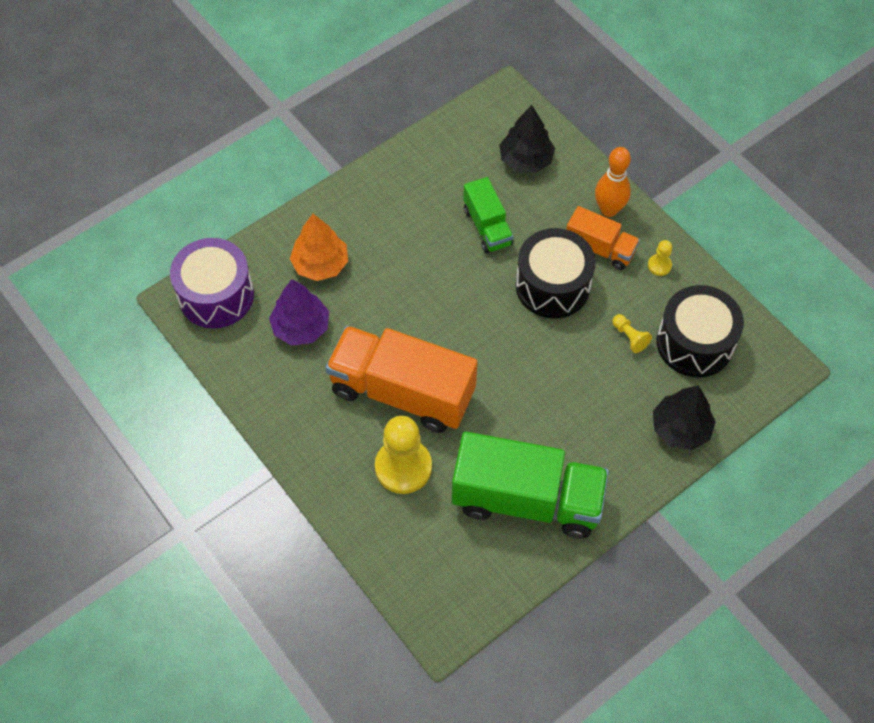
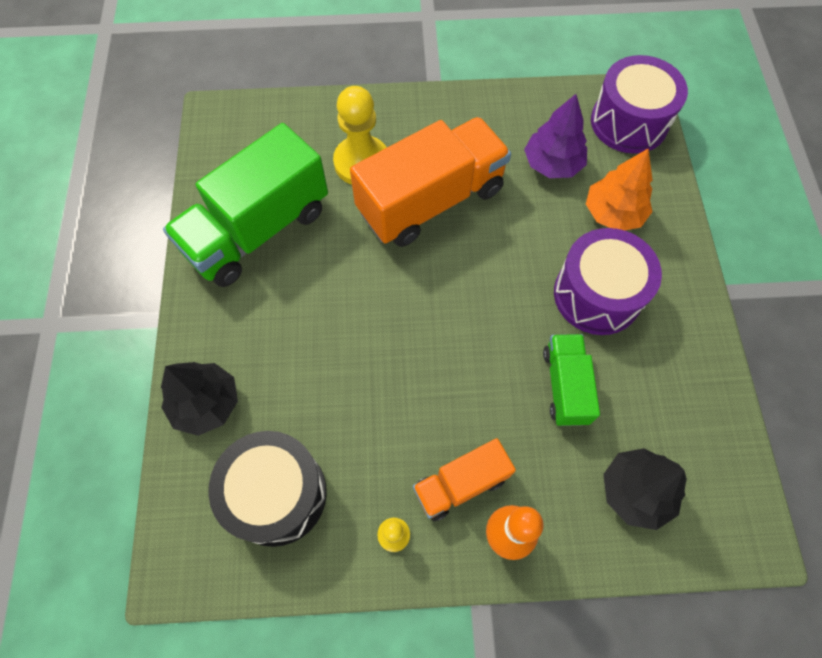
camera: 125 degrees right, 5 degrees up
(402, 241) = (597, 295): none -> purple drum
(487, 227) = (565, 386): green truck -> green truck turned 75 degrees clockwise
(552, 286) = (448, 400): black drum -> none
(629, 337) = (335, 432): yellow pawn -> none

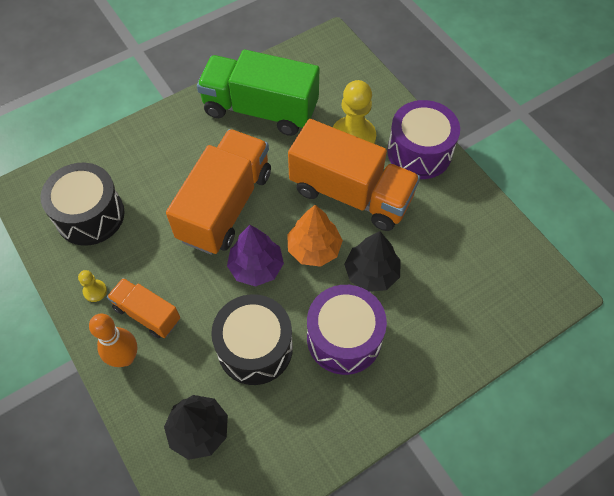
camera: 60 degrees right, 5 degrees down
(206, 403) = (127, 149): black tree -> black tree (371, 273)
(366, 330) = (225, 206): none -> orange truck
(552, 164) = (441, 257): purple tree -> purple tree (256, 267)
(565, 386) = (255, 348): green truck -> black drum
(613, 213) = (426, 319): orange tree -> orange tree (314, 249)
(629, 122) = (525, 294): purple drum -> purple drum (419, 152)

